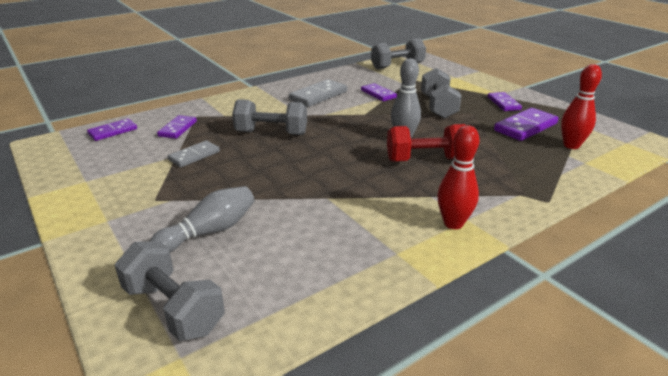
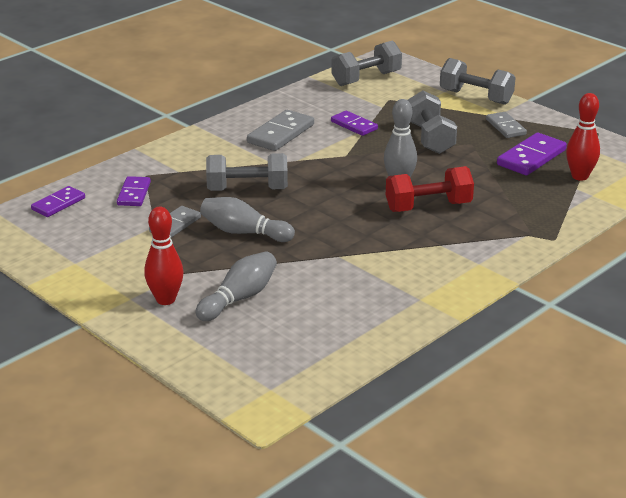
camera: 10 degrees left, 0 degrees up
(173, 309) = (244, 359): grey dumbbell -> grey dumbbell (476, 97)
(249, 168) = (244, 232): none -> grey bowling pin
(453, 223) = (466, 268): red bowling pin -> red bowling pin (165, 299)
(503, 103) = (505, 127): purple domino -> grey domino

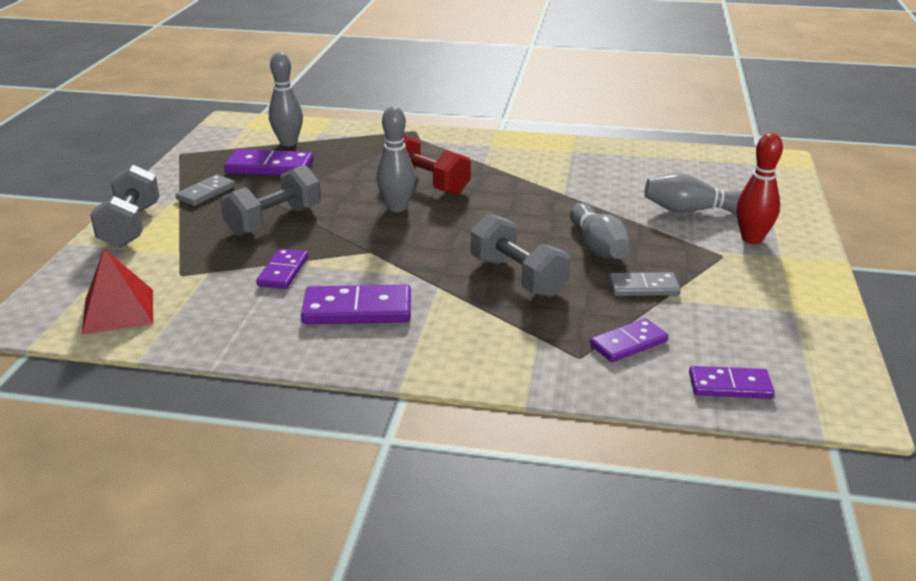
camera: 125 degrees left, 0 degrees up
(281, 134) = (357, 309): grey domino -> purple domino
(366, 79) = (118, 311): grey dumbbell -> red pyramid
(579, 176) = (288, 143): red bowling pin -> grey bowling pin

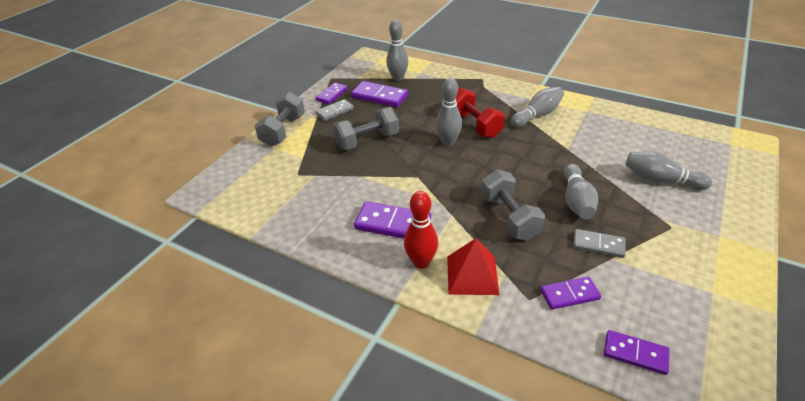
camera: 20 degrees right, 10 degrees up
(118, 311) = (253, 196): red pyramid -> red pyramid (472, 275)
(283, 271) = (358, 183): purple domino -> purple domino (332, 95)
(508, 162) = (537, 115): none -> grey bowling pin
(752, 239) = (700, 215): red bowling pin -> red bowling pin (421, 262)

